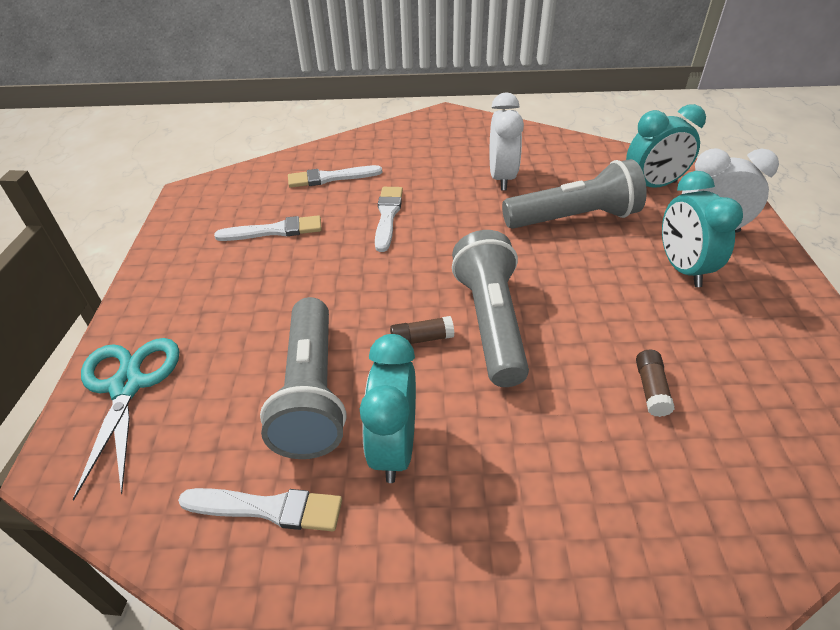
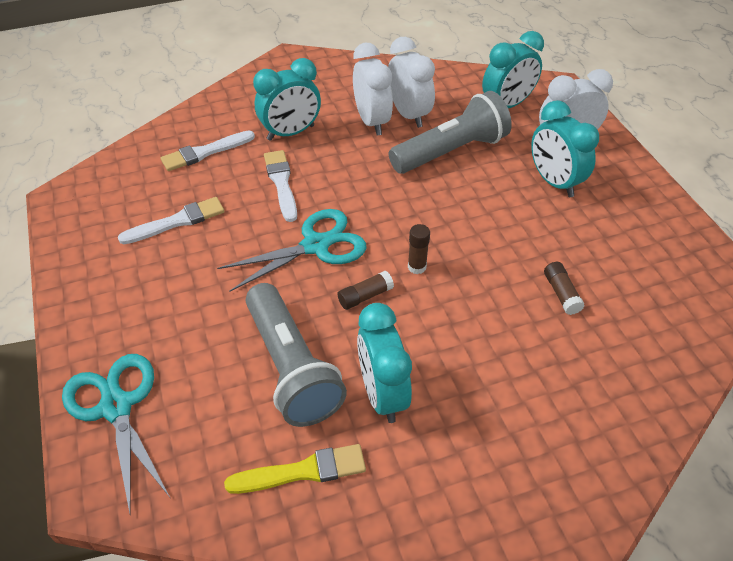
camera: 20 degrees left, 5 degrees up
(268, 508) = (303, 471): white brush -> yellow brush
(394, 279) = (316, 245): none -> turquoise scissors
(417, 175) = (291, 133): none -> turquoise clock
(490, 322) = (417, 267): grey flashlight -> brown glue stick
(542, 178) = (409, 115): none -> white clock

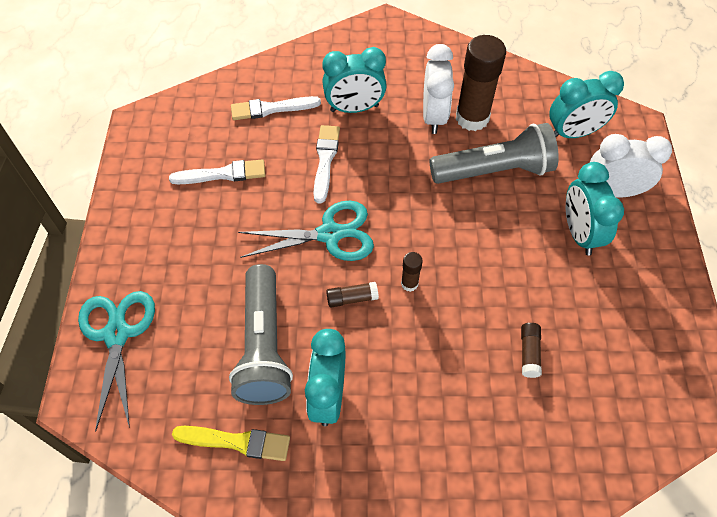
camera: 20 degrees right, 10 degrees up
(409, 115) = (472, 118): white clock -> brown glue stick

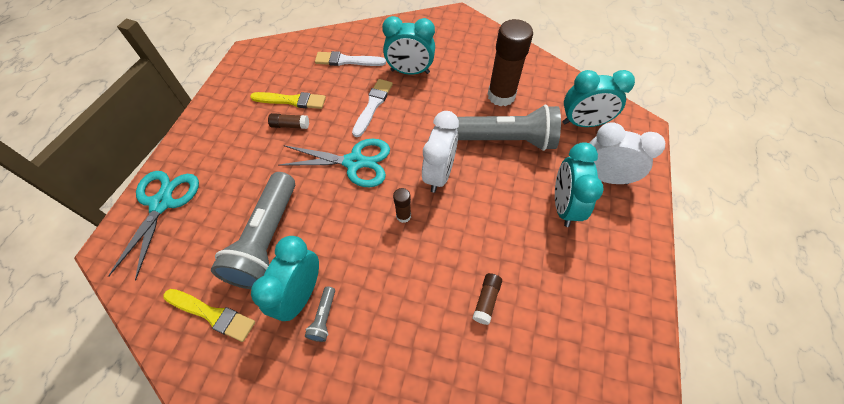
camera: 15 degrees right, 0 degrees up
(223, 174) = (292, 100): white brush -> yellow brush
(352, 298) = (352, 217): brown glue stick -> brown glue stick (290, 125)
(363, 414) = (324, 318): none -> grey flashlight
(433, 116) = (470, 89): white clock -> white clock (439, 174)

